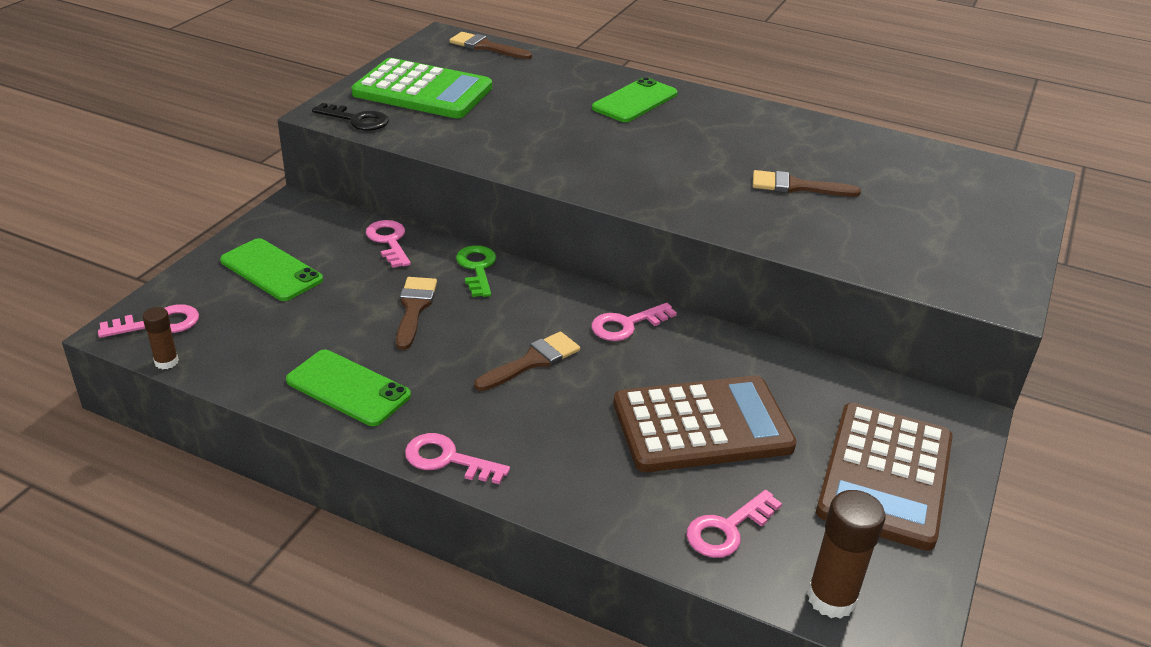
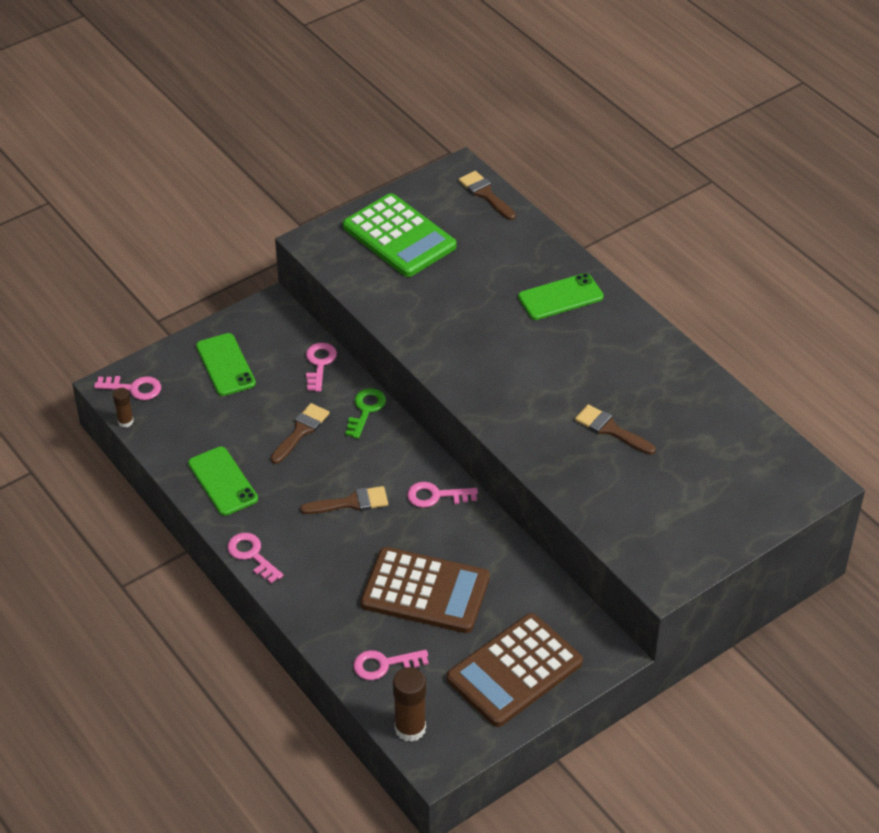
camera: 30 degrees right, 10 degrees up
(356, 120) = (330, 256): black key -> none

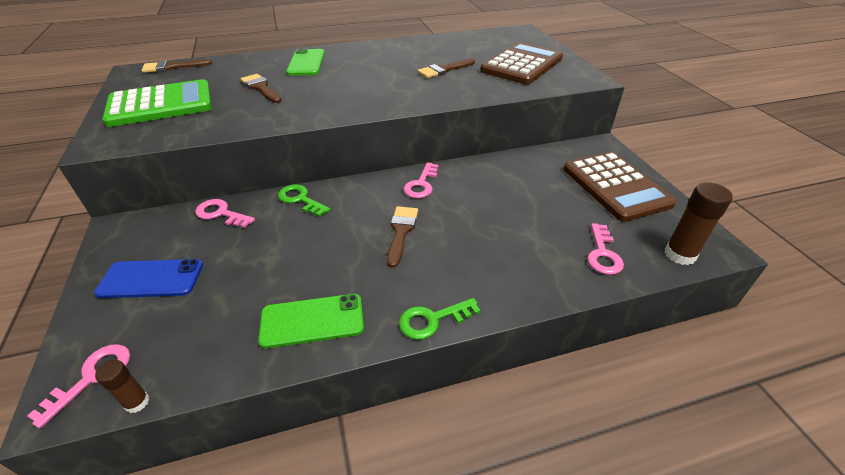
camera: 70 degrees left, 5 degrees down
(225, 365) = (151, 279): green phone -> blue phone
(252, 555) = (433, 320): pink key -> green key
(301, 431) = (291, 244): brown brush -> brown brush (261, 88)
(425, 591) = (522, 212): brown calculator -> brown calculator (522, 65)

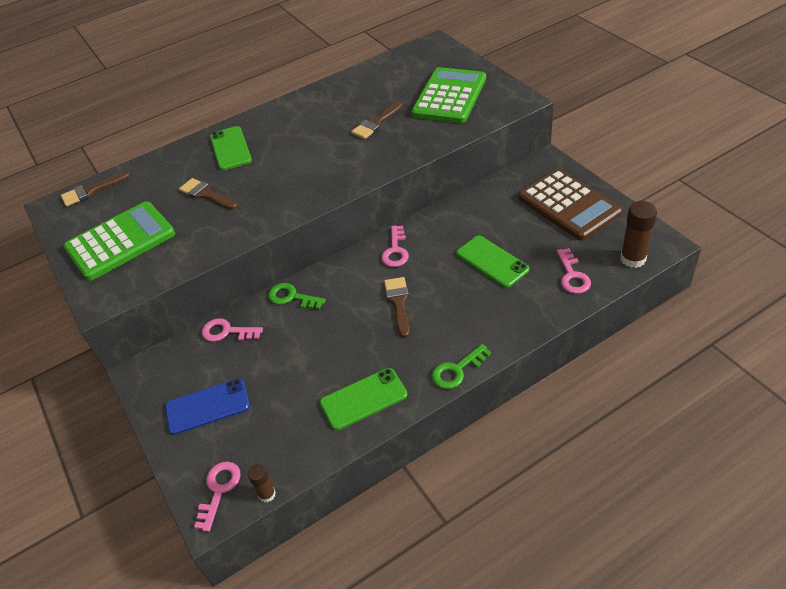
camera: 10 degrees left, 5 degrees up
(516, 218) = (492, 261): none -> green phone
(522, 65) = (449, 96): brown calculator -> green calculator

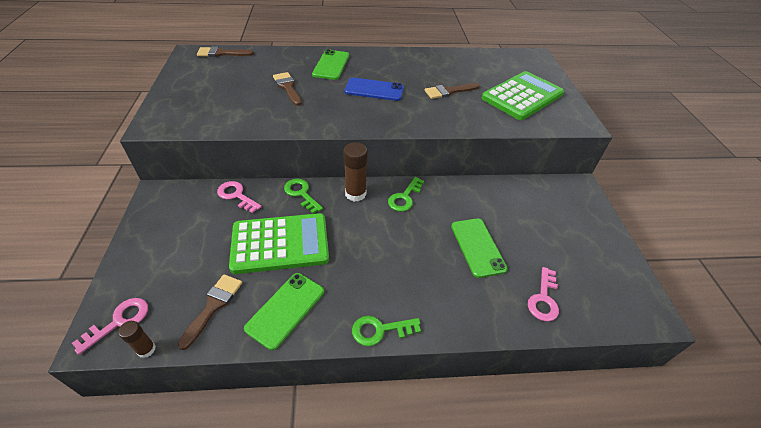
camera: 20 degrees right, 0 degrees up
(120, 241) = (205, 92): green calculator -> green calculator (280, 243)
(207, 406) = (174, 246): blue phone -> blue phone (374, 90)
(363, 399) = (286, 309): green phone -> green phone turned 60 degrees counterclockwise
(395, 250) = (405, 197): pink key -> green key
(398, 303) = (376, 241): brown brush -> brown brush (213, 306)
(568, 205) = (578, 232): brown calculator -> none
(633, 259) = (614, 314): brown glue stick -> brown glue stick (355, 194)

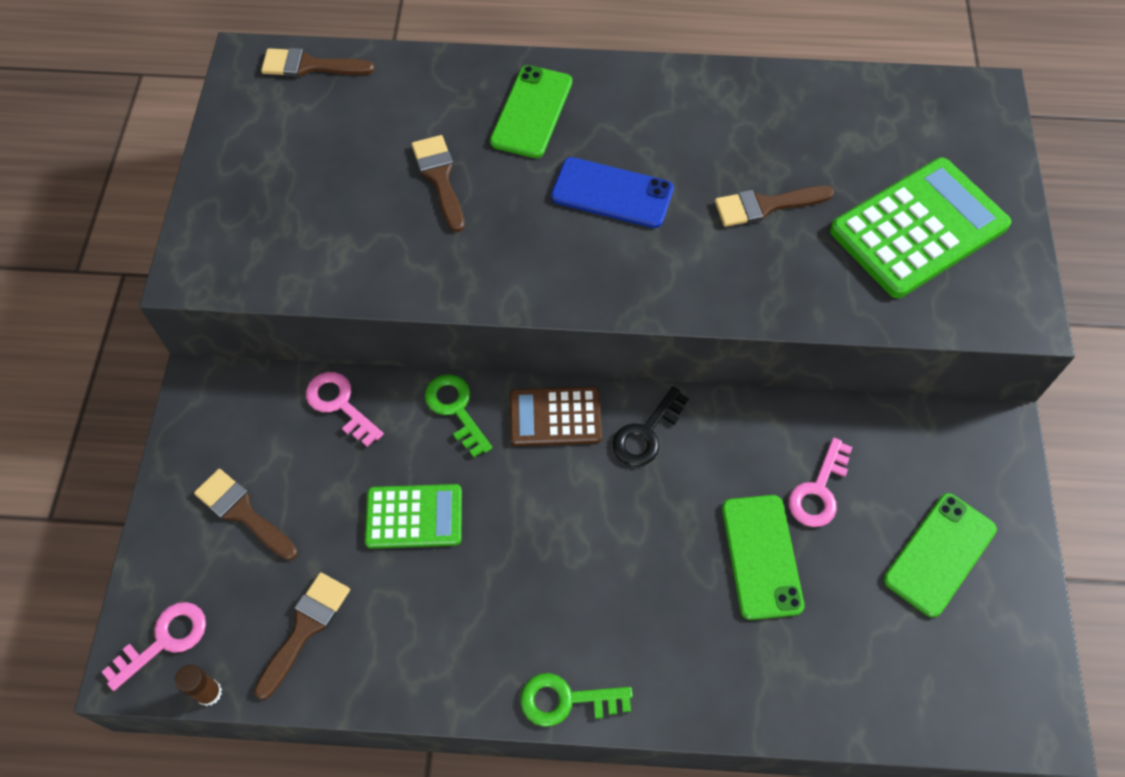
camera: 10 degrees right, 15 degrees up
(177, 249) = (243, 512): none -> brown brush
(280, 243) = (414, 516): green calculator -> green calculator, size x0.59
(286, 309) = (418, 647): green phone -> green phone (940, 554)
(355, 194) = (555, 417): brown glue stick -> brown calculator
(405, 197) = (646, 433): green key -> black key
(543, 298) = (854, 672): pink key -> pink key (819, 490)

